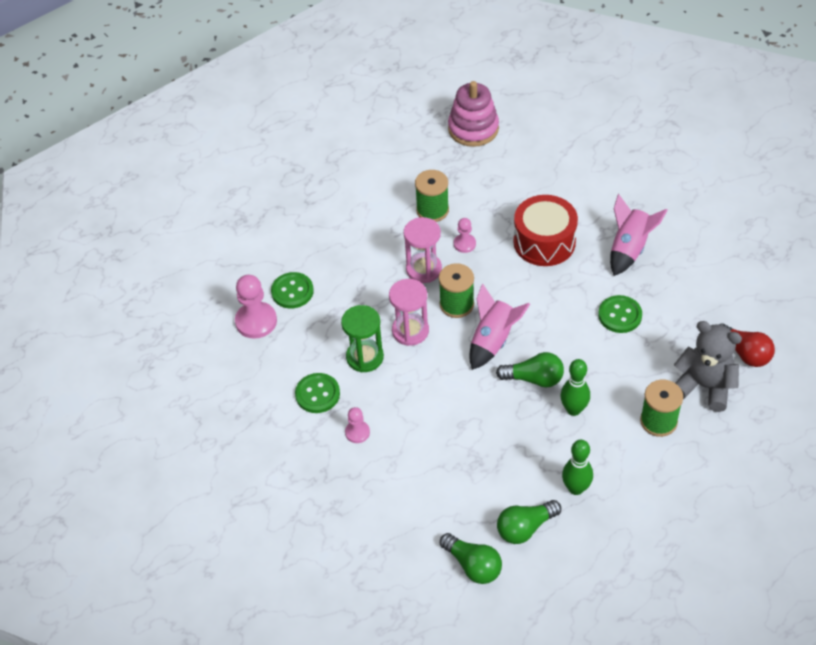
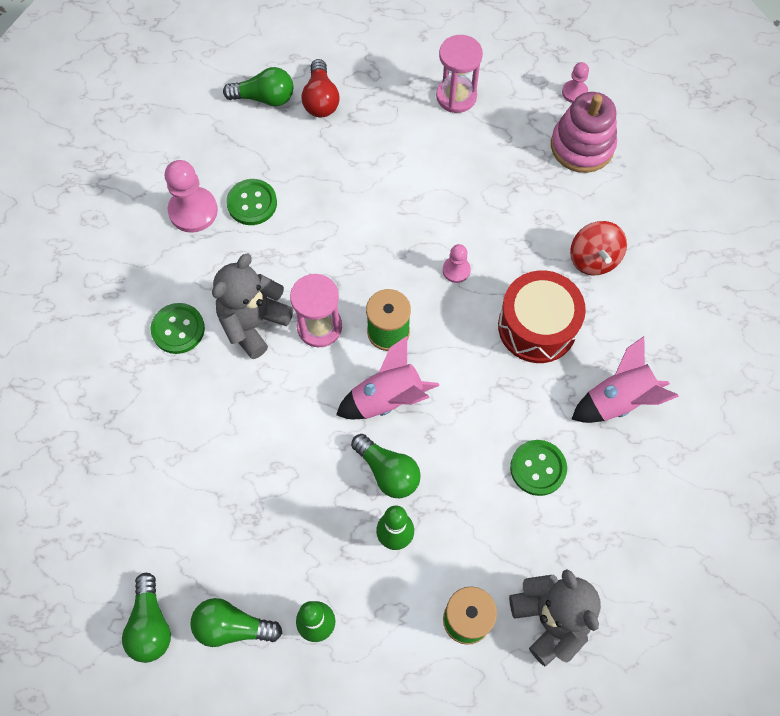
camera: 35 degrees right, 15 degrees up
(237, 226) = (264, 98): none -> green light bulb
(357, 432) = (176, 398): pink pawn -> pink pawn (574, 92)
(365, 357) = (253, 323): green hourglass -> grey teddy bear
(424, 269) = (392, 269): pink hourglass -> pink hourglass (456, 96)
(432, 210) = (459, 210): green spool -> none
(541, 185) = (593, 259): none -> red spinning top
(744, 353) = (629, 615): red light bulb -> red light bulb (321, 99)

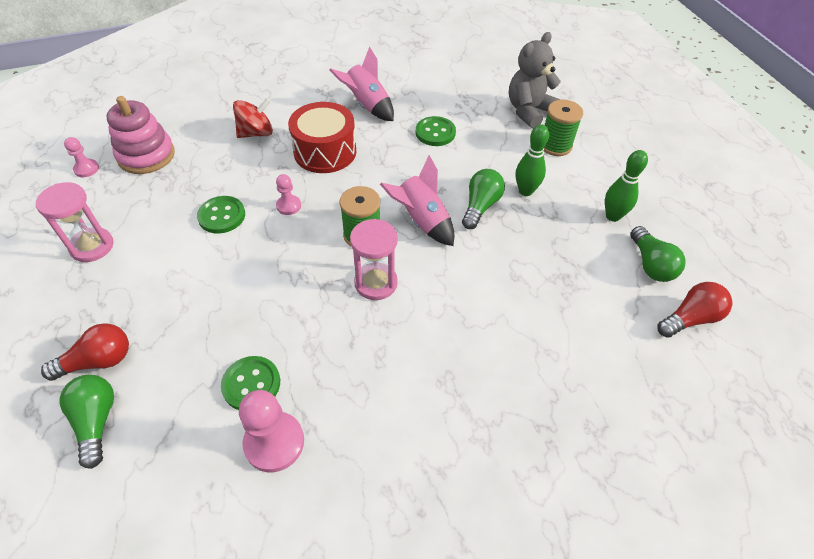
camera: 110 degrees left, 15 degrees down
(151, 624) = (690, 318): green light bulb -> red light bulb
(178, 329) = (424, 401): green button -> green button (221, 216)
(253, 323) = (391, 335): grey teddy bear -> none

